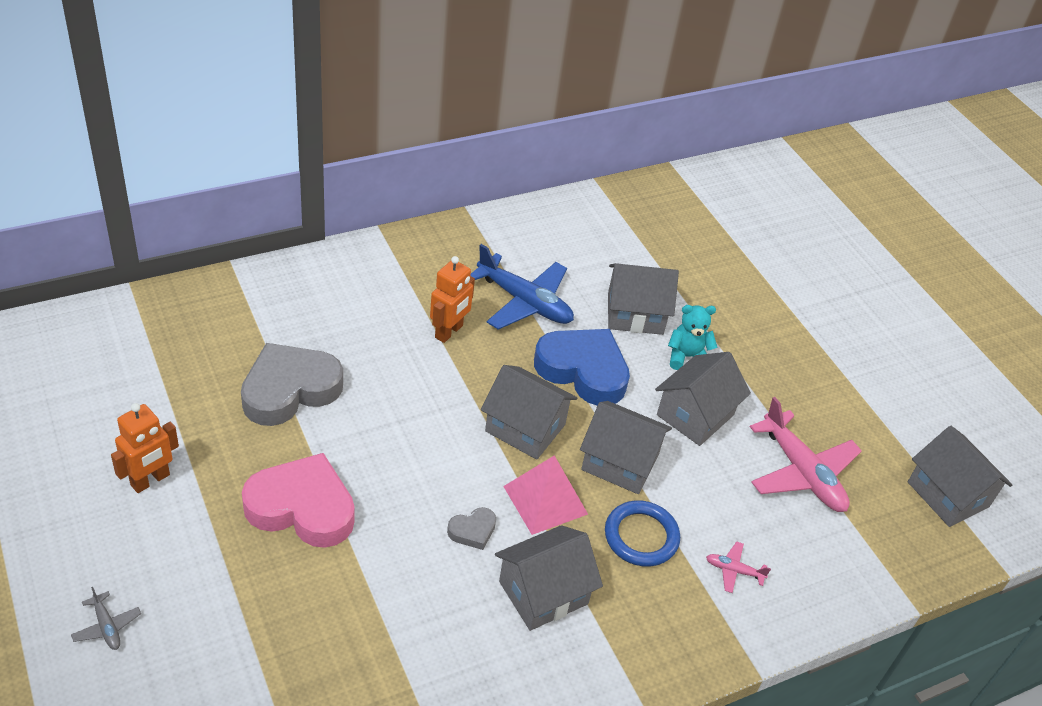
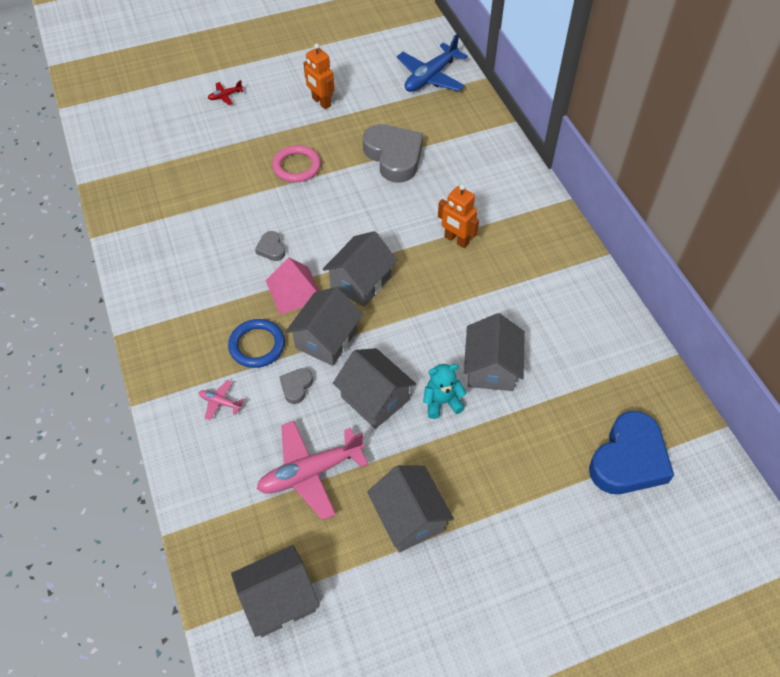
camera: 100 degrees right, 10 degrees up
(107, 626) = (225, 96): grey plane -> red plane
(302, 507) = (296, 166): pink heart -> pink ring
(524, 302) = (495, 289): blue plane -> blue plane (430, 77)
(543, 593) = (218, 284): grey house -> grey house (409, 518)
(583, 370) = (421, 323): blue heart -> blue heart (628, 459)
(687, 357) = (442, 402): turquoise teddy bear -> turquoise teddy bear turned 105 degrees counterclockwise
(694, 491) = (296, 387): none -> grey heart
(734, 570) = (220, 402): pink plane -> pink plane turned 90 degrees counterclockwise

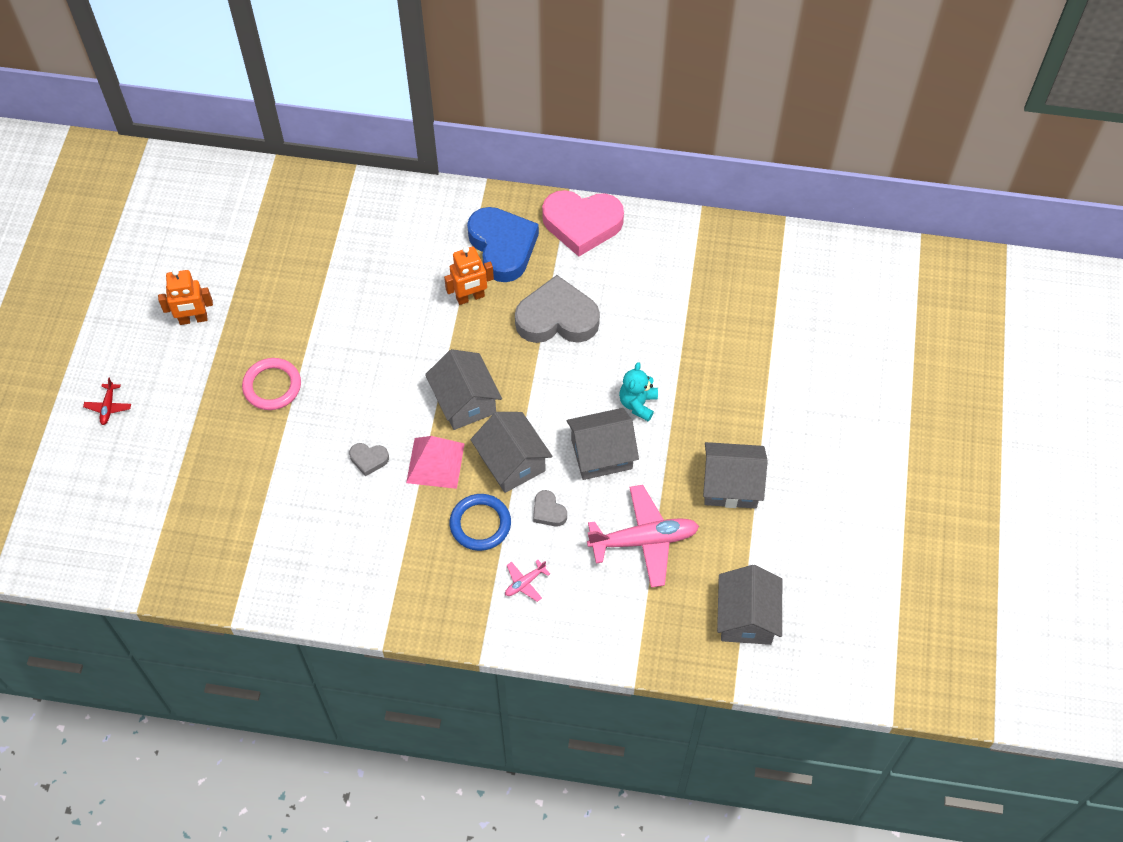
camera: 60 degrees left, 5 degrees up
(310, 472) = (644, 540): pink plane -> pink plane turned 105 degrees counterclockwise
(394, 156) = (324, 293): grey heart -> grey heart (557, 318)
(430, 77) = (235, 201): blue plane -> none
(491, 368) = (628, 348): grey house -> none
(583, 278) = (582, 224): none -> pink heart
(628, 459) = (773, 301): blue heart -> blue heart (502, 247)

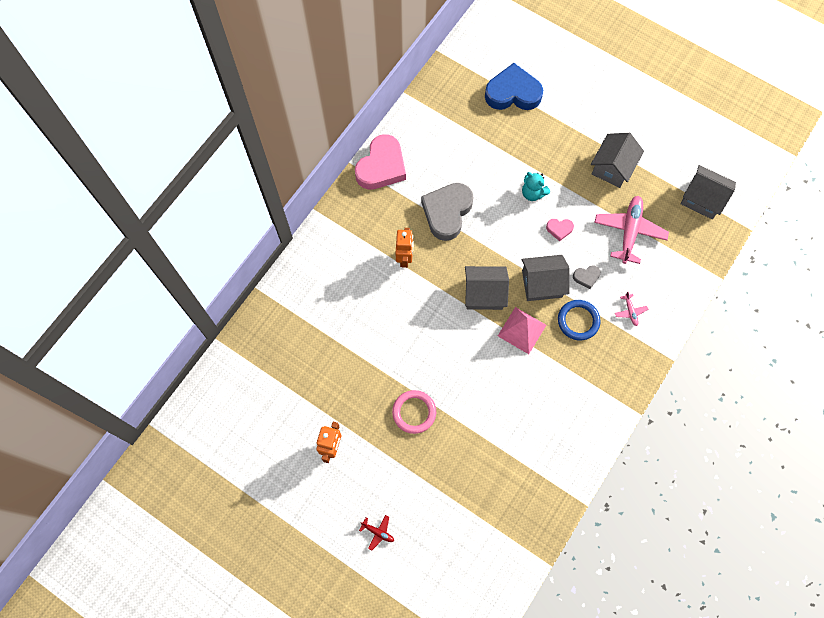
camera: 65 degrees left, 10 degrees up
(369, 459) = (501, 370): grey heart -> none
(502, 247) = (375, 222): blue heart -> blue heart (513, 93)
(601, 454) = (559, 229): grey house -> pink heart

